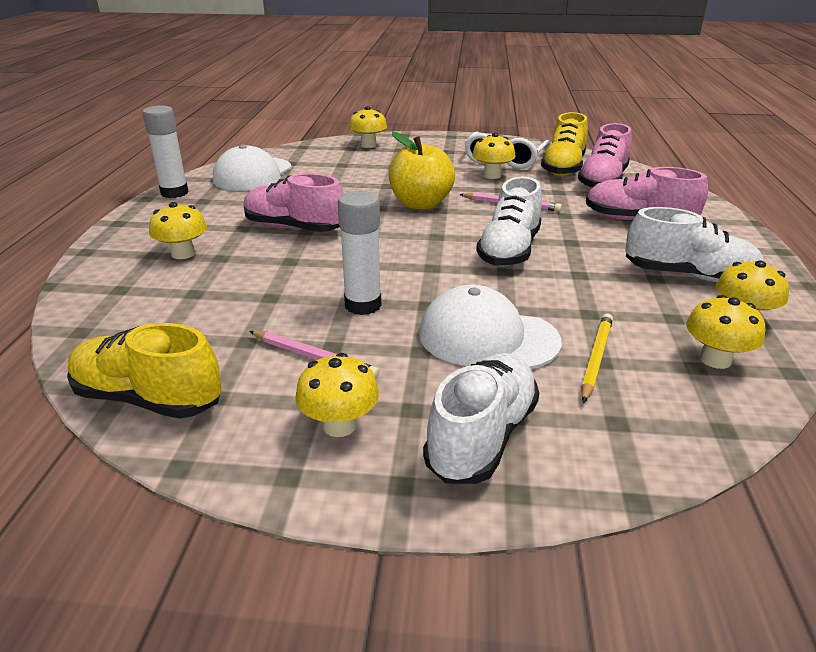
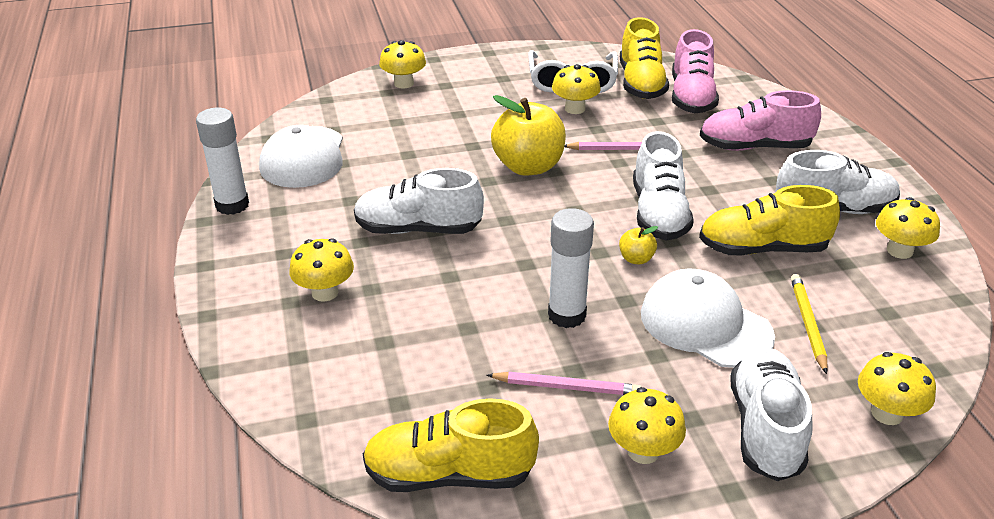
camera: 20 degrees left, 5 degrees up
(294, 228) = (418, 229): pink shoe -> white shoe
(461, 278) = (636, 259): none -> yellow apple
(488, 337) = (705, 324): white cap -> white cap turned 45 degrees clockwise
(591, 292) = (762, 249): none -> yellow shoe
(715, 359) = (899, 300): yellow mushroom -> yellow mushroom (887, 413)

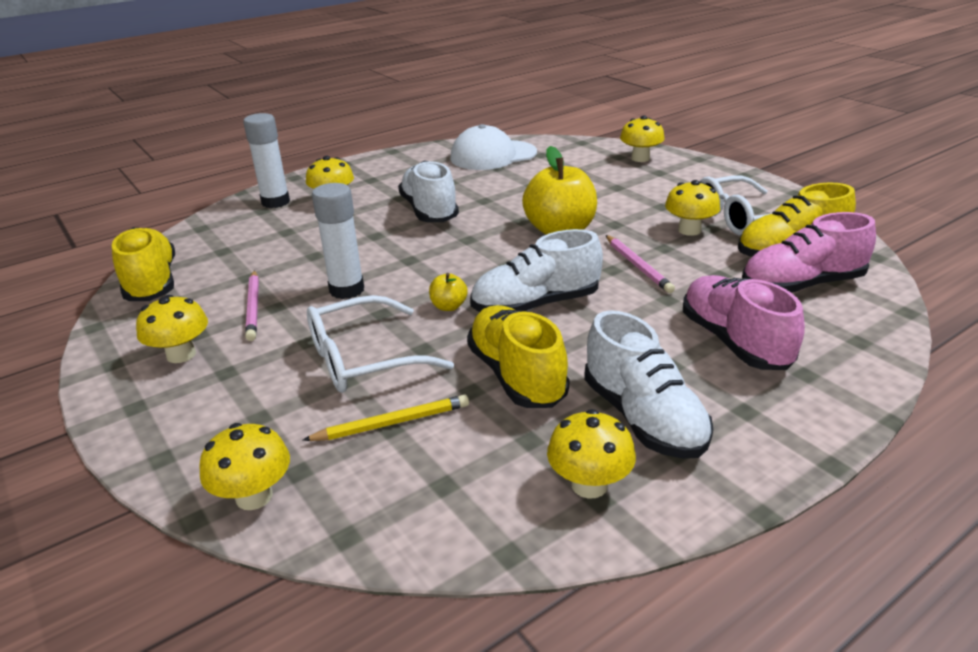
camera: 70 degrees right, 5 degrees down
(232, 205) = (416, 153): white glue stick -> white glue stick (275, 202)
(705, 324) = (363, 359): white cap -> white glasses
(765, 428) = (218, 415): white shoe -> none

